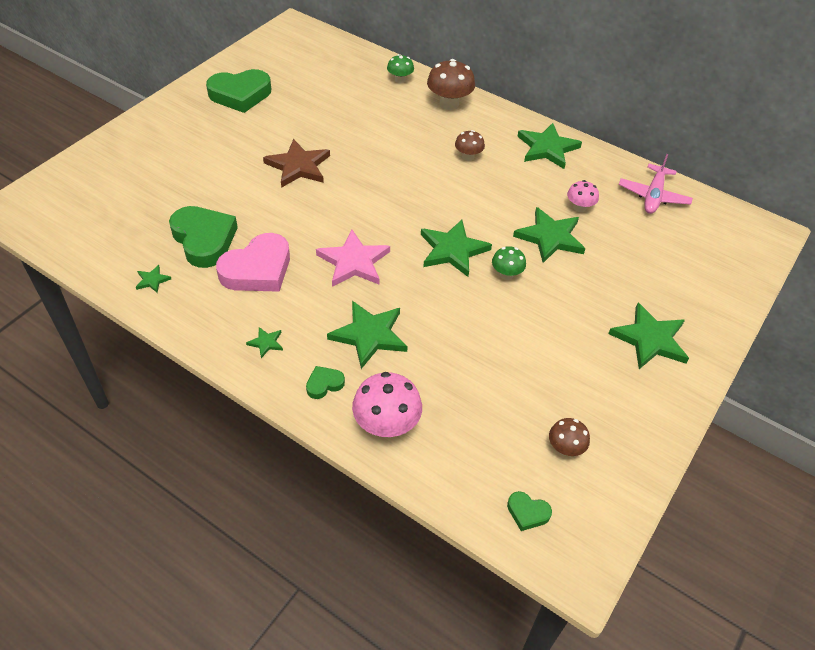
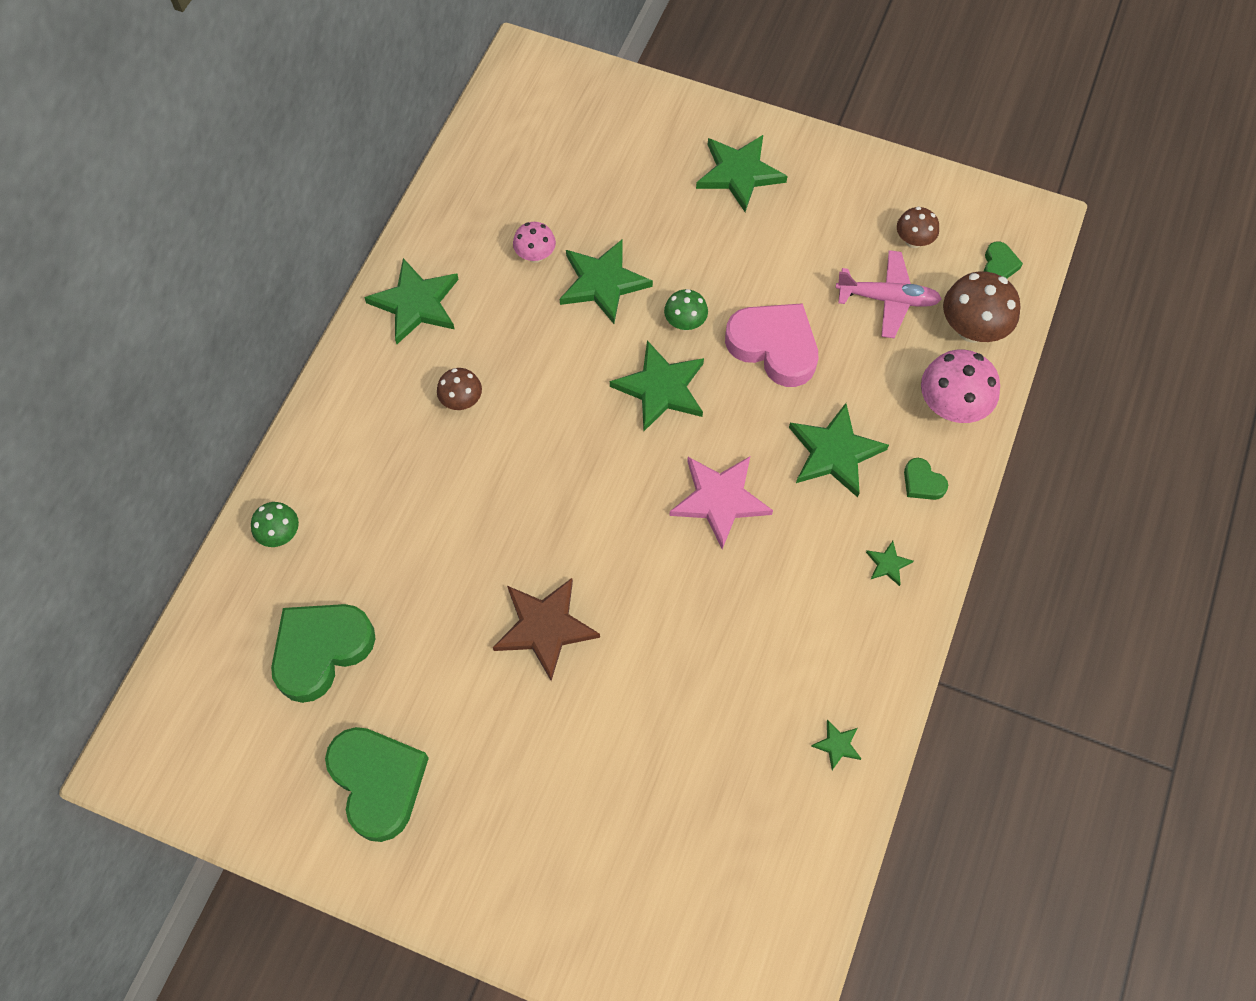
camera: 100 degrees left, 15 degrees up
(204, 240) = (740, 706): green heart -> green heart (321, 650)
(257, 269) = (772, 615): pink heart -> pink heart (774, 347)
(449, 104) = (334, 448): brown mushroom -> brown mushroom (972, 329)
(653, 196) = (488, 176): pink plane -> pink plane (887, 299)

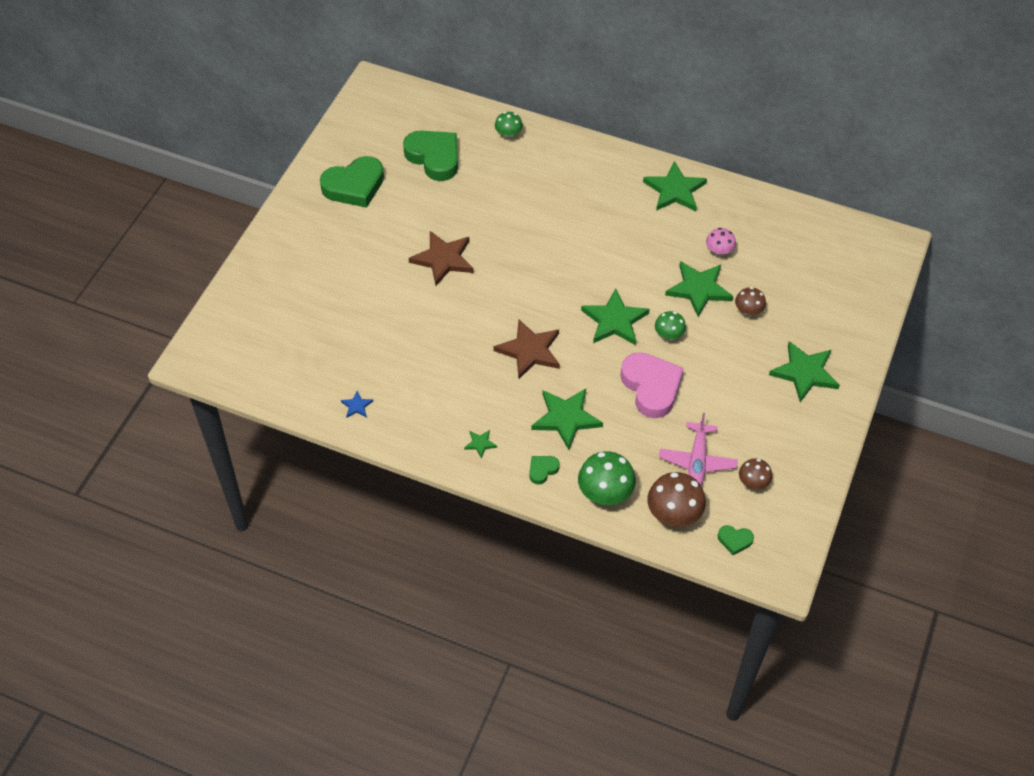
camera: 90 degrees right, 10 degrees down
(462, 401) = (601, 215): brown mushroom -> brown mushroom (748, 311)
(720, 500) = (529, 351): pink star -> brown star
(774, 347) = (651, 387): pink heart -> pink heart turned 60 degrees counterclockwise
(837, 745) = (357, 406): green star -> blue star
(951, 407) = (605, 494): pink mushroom -> green mushroom

